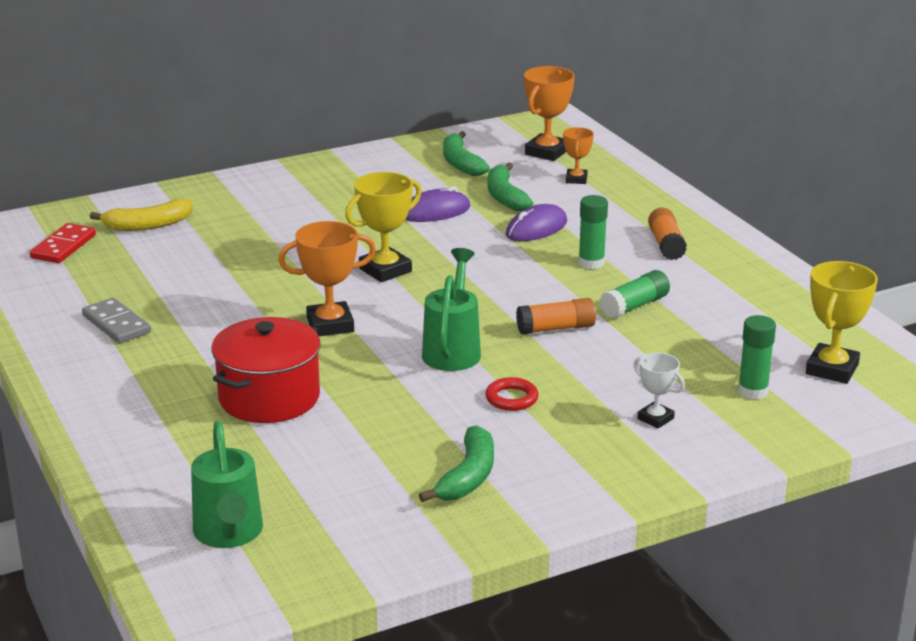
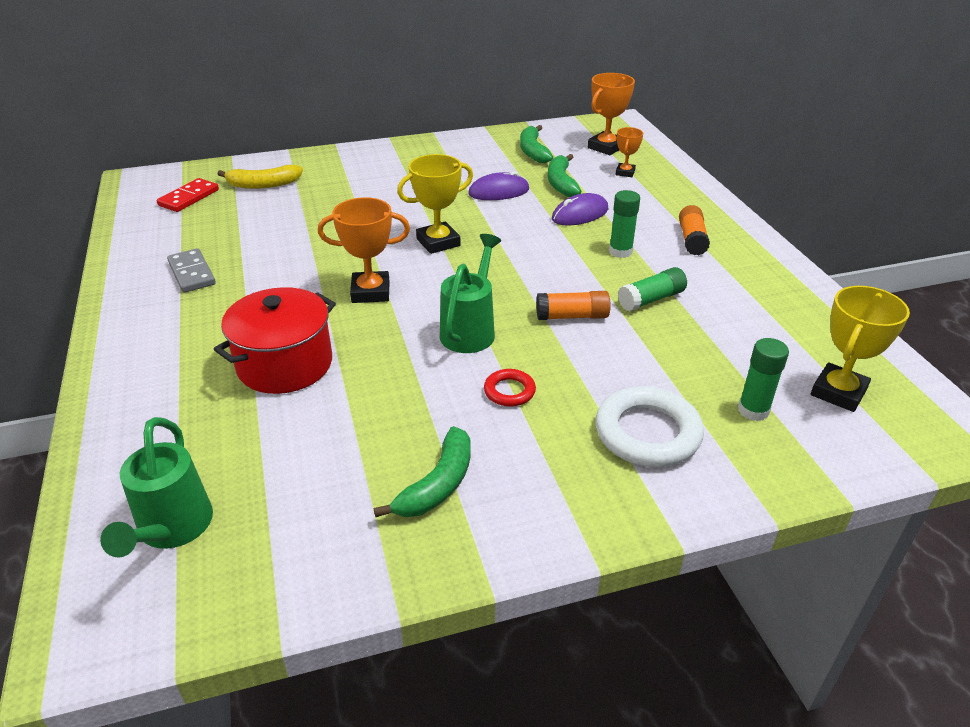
camera: 10 degrees right, 10 degrees up
(655, 418) = (647, 433): white trophy -> white ring

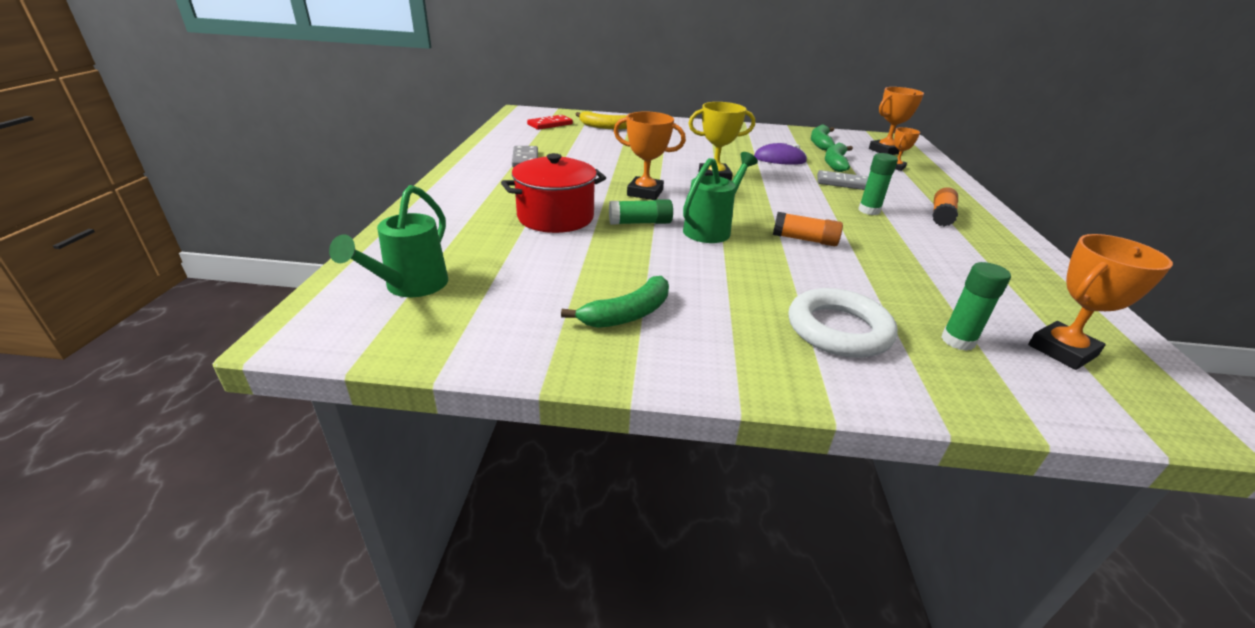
camera: 20 degrees right, 5 degrees down
(509, 391) = (723, 272): red ring -> none
(580, 214) = (843, 183): purple mouse -> grey domino
(651, 299) = (884, 244): green glue stick -> green glue stick (640, 223)
(838, 392) = (1062, 350): yellow trophy -> orange trophy

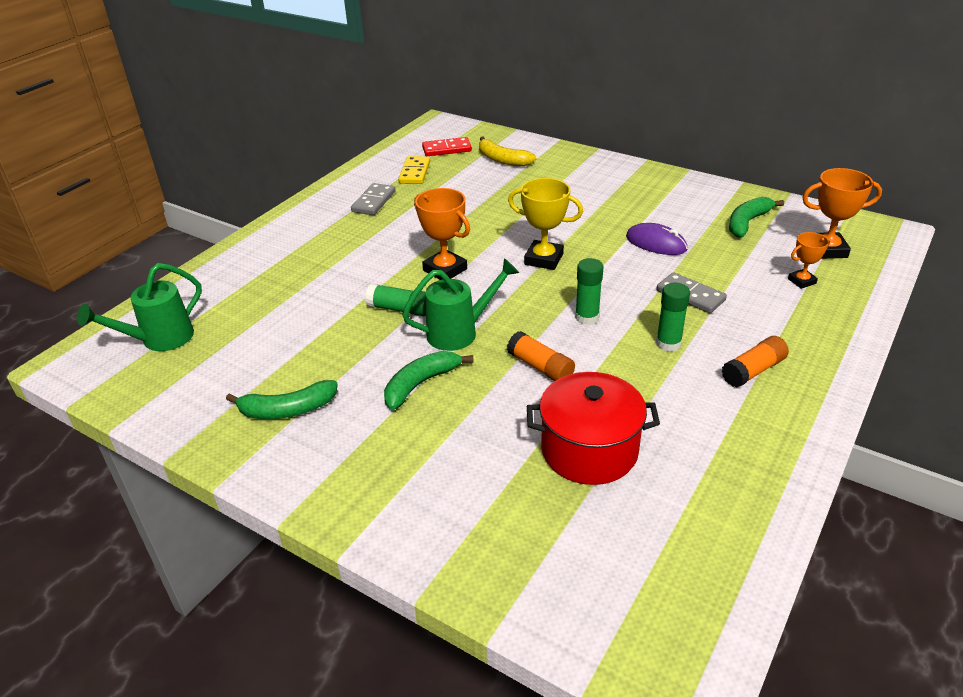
camera: 30 degrees right, 5 degrees up
(540, 139) = (414, 172): none -> yellow domino
(555, 217) = (331, 286): red pot -> red pot (589, 450)
(835, 163) = (722, 261): green banana -> green banana (421, 384)
(838, 329) = (445, 477): white ring -> none
(958, 341) = (544, 524): green glue stick -> green glue stick (587, 317)
(1062, 350) = (639, 568): orange trophy -> none

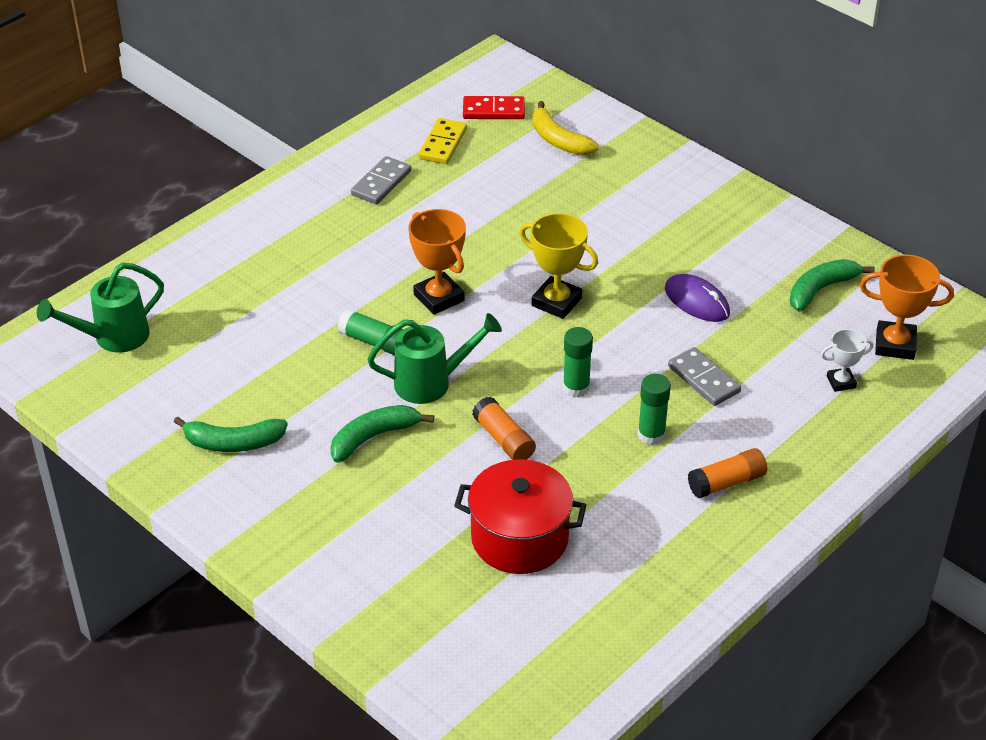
camera: 10 degrees right, 5 degrees up
(801, 281) = (841, 382): orange trophy -> white trophy

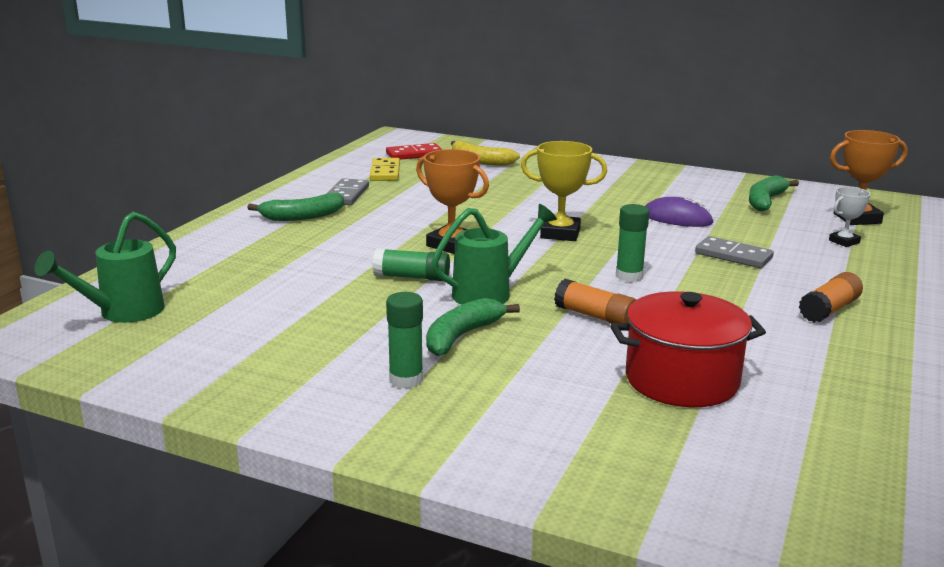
camera: 20 degrees left, 20 degrees down
(233, 443) = (307, 365): green banana -> green banana (302, 217)
(651, 435) = (728, 293): green glue stick -> green glue stick (406, 379)

